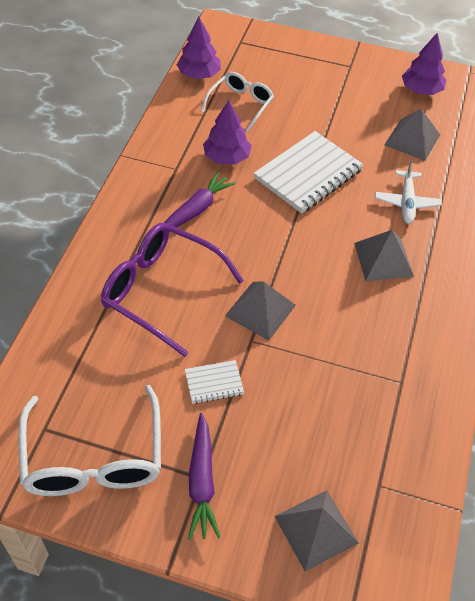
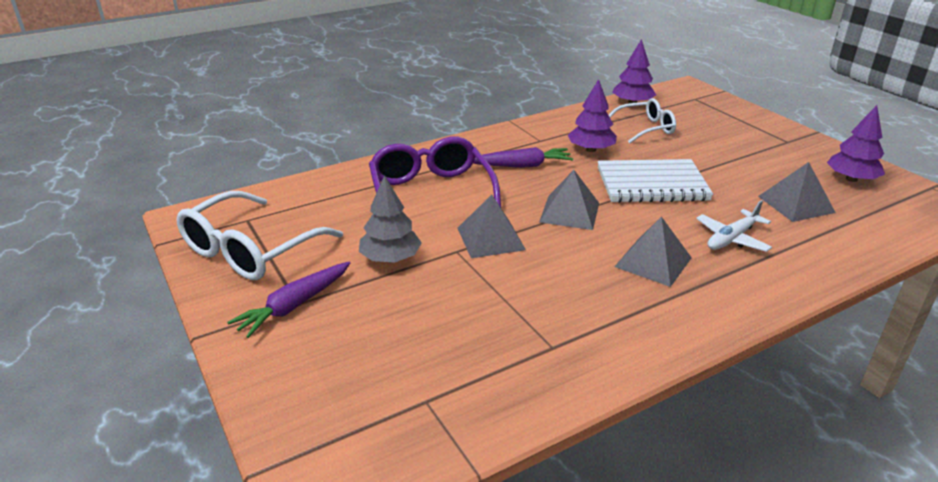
camera: 45 degrees right, 20 degrees down
(214, 383) = (390, 258): white notebook -> grey tree
(316, 529) = (329, 391): grey pyramid -> grey pyramid (569, 212)

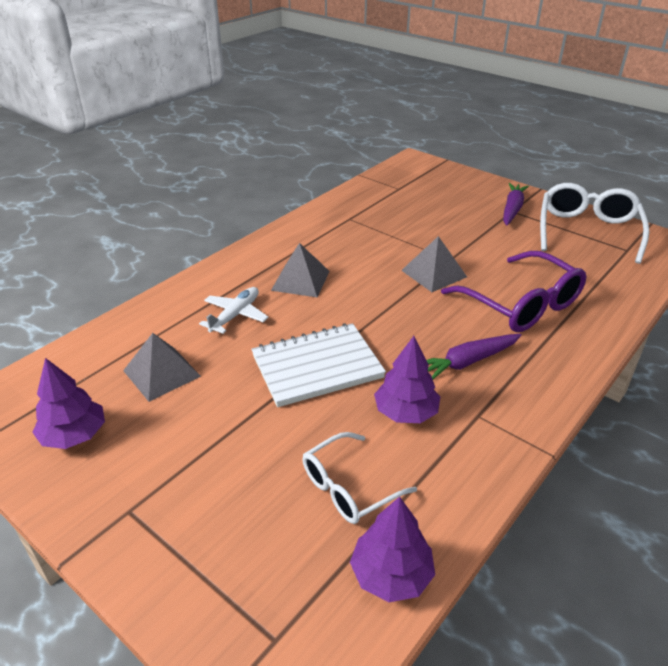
camera: 160 degrees right, 5 degrees up
(390, 258) = (490, 245): grey tree -> none
(569, 212) = (385, 312): grey pyramid -> none

